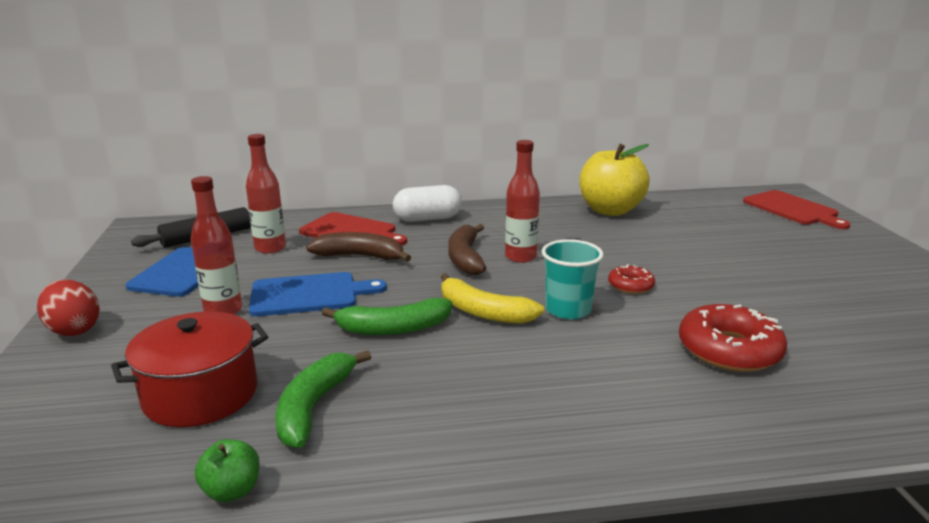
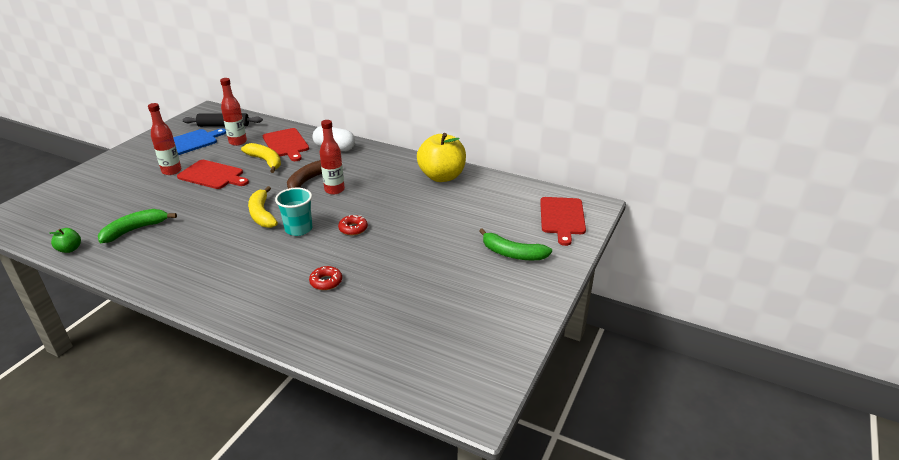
camera: 35 degrees right, 10 degrees up
(74, 330) = (115, 160): red egg -> none
(200, 394) = (112, 207): red pot -> none
(309, 294) = (212, 175): blue cutting board -> red cutting board
(360, 256) = (265, 161): brown banana -> yellow banana
(393, 328) = (214, 207): green banana -> green banana (512, 253)
(729, 350) = (326, 282): red donut -> red donut, size x0.54

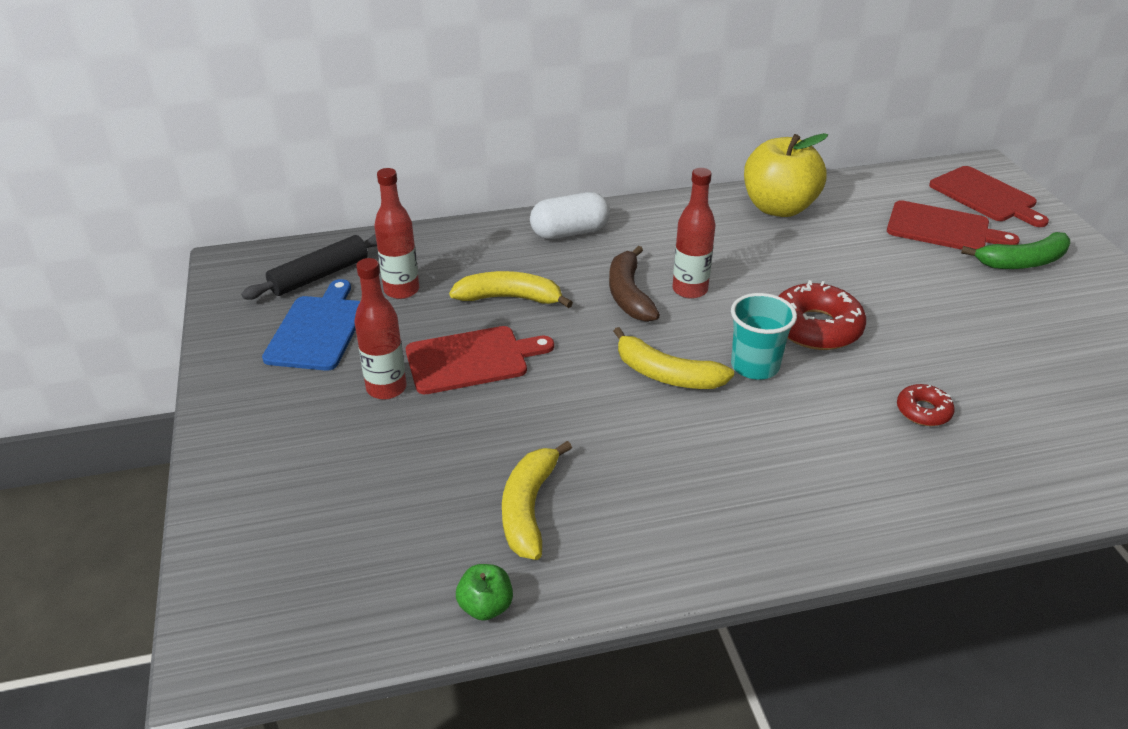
camera: 40 degrees left, 5 degrees up
(135, 230) = (529, 508): green banana -> yellow banana
(286, 144) = (486, 258): red cutting board -> red cutting board (942, 228)
(353, 228) = (816, 327): red donut -> red donut, size x1.86

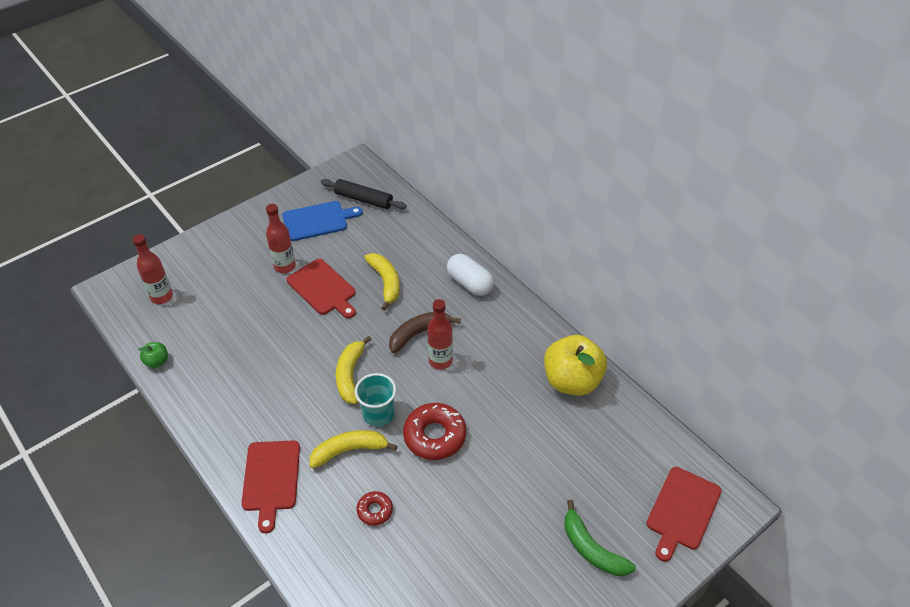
camera: 65 degrees right, 10 degrees up
(401, 290) = (368, 236): red bottle -> red bottle (162, 297)
(529, 508) = (222, 354): yellow banana -> yellow banana (349, 450)
(942, 228) = (609, 488): red cutting board -> red cutting board (271, 479)

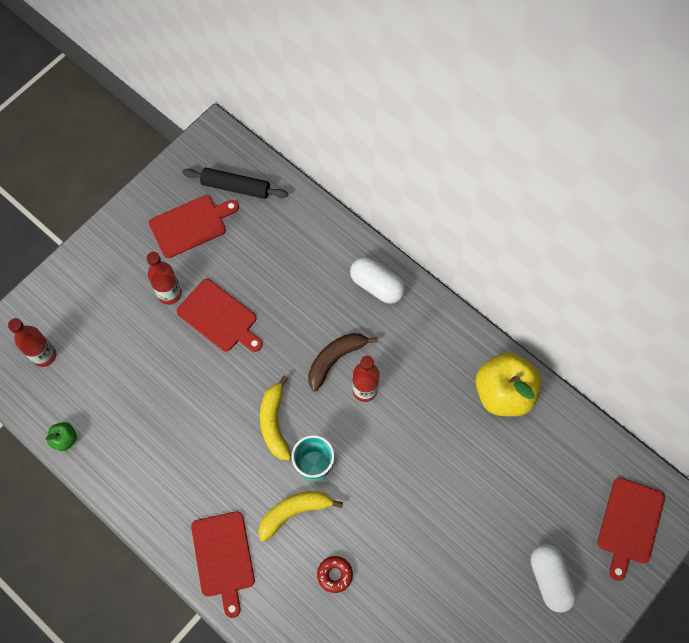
camera: 10 degrees left, 20 degrees up
(317, 221) = (191, 225): blue cutting board -> red cutting board
(385, 282) = (285, 298): yellow banana -> none
(435, 436) = (376, 481): red donut -> none
(591, 549) = (549, 579): green banana -> white capsule

